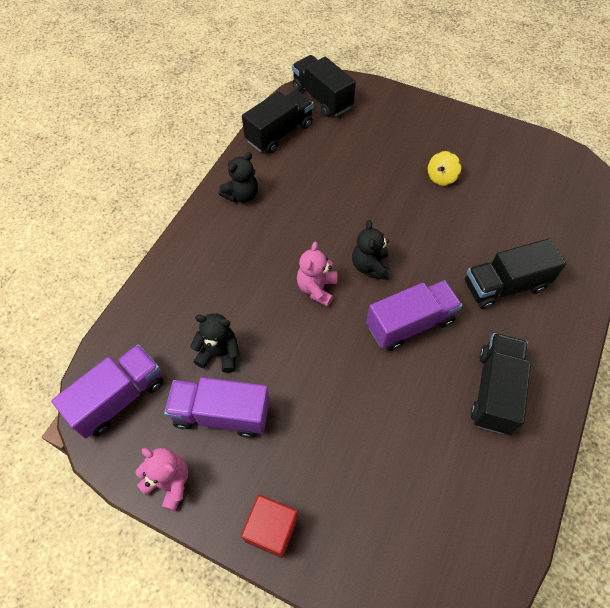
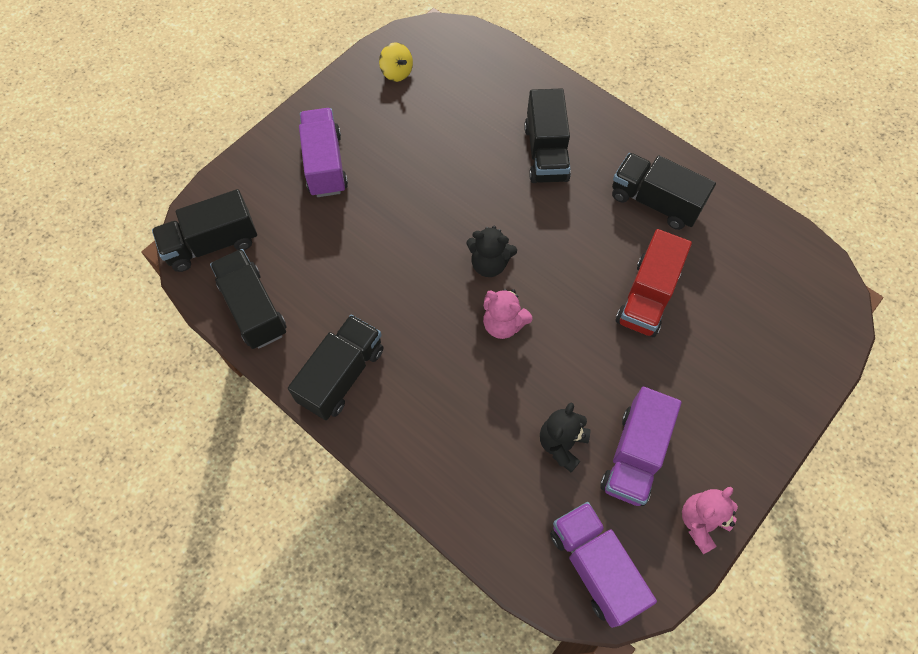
camera: 75 degrees left, 5 degrees up
(242, 195) = (342, 375): black teddy bear -> black truck
(271, 529) = (759, 430): red cube -> none
(384, 400) = (647, 297): none -> red truck
(410, 324) = (568, 248): purple truck -> purple truck (325, 164)
(441, 177) = (391, 159): yellow spinning top -> yellow spinning top (397, 72)

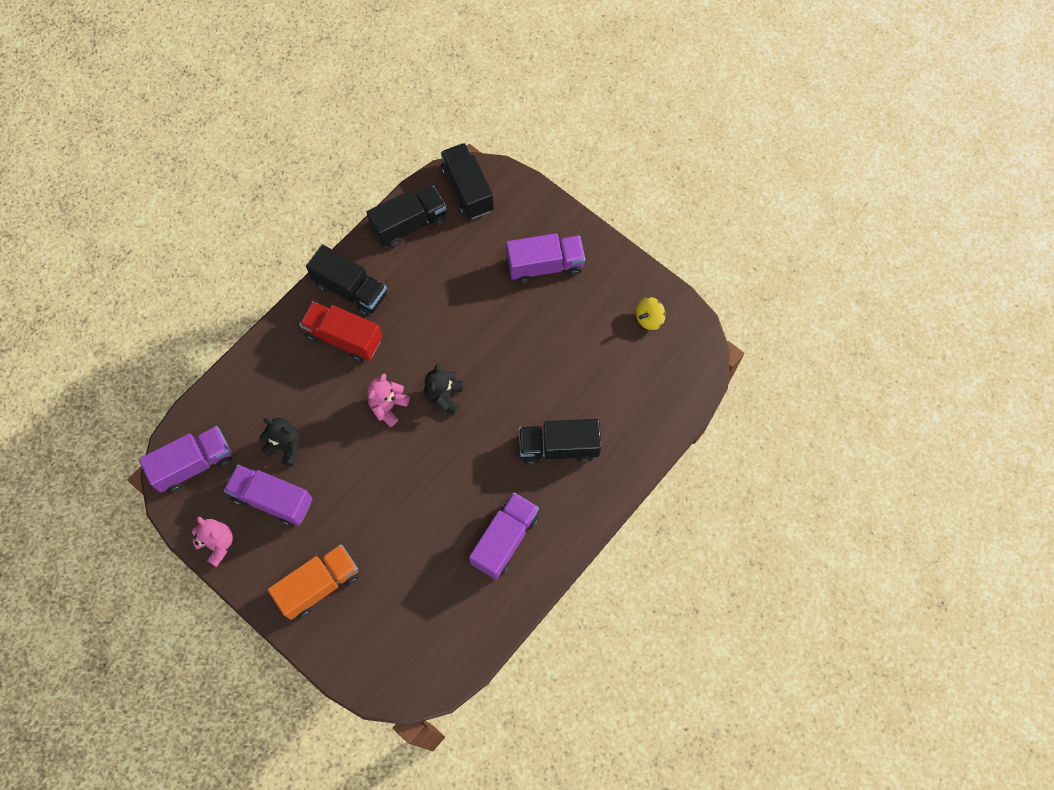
camera: 90 degrees right, 5 degrees up
(647, 297) = (409, 523): red truck -> red truck (344, 338)
(655, 202) = (505, 540): black truck -> purple truck
(735, 392) = (319, 585): none -> orange truck

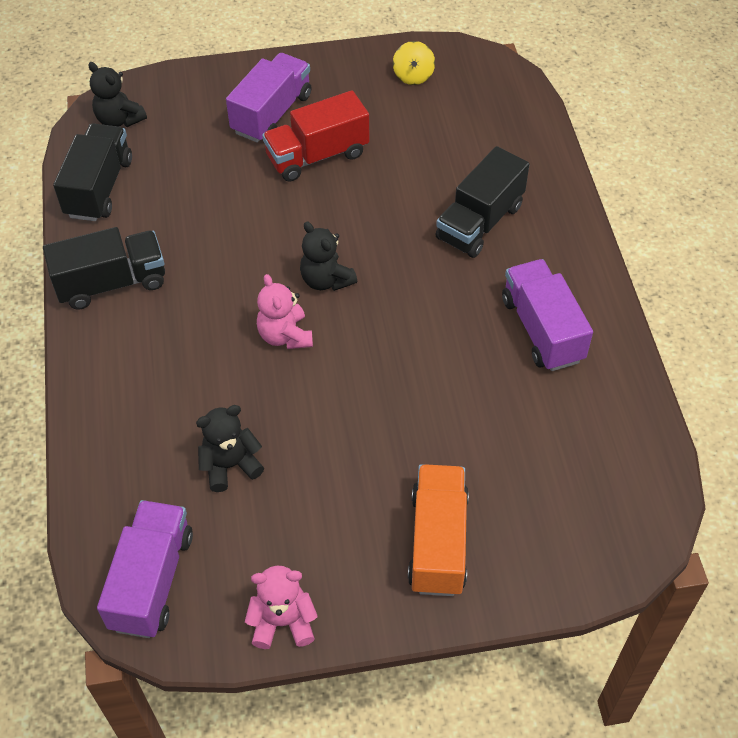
camera: 50 degrees left, 15 degrees down
(272, 499) = (283, 522): purple truck -> none
(344, 338) = (160, 325): red truck -> red truck (317, 155)
(468, 190) = (119, 120): black truck -> black teddy bear

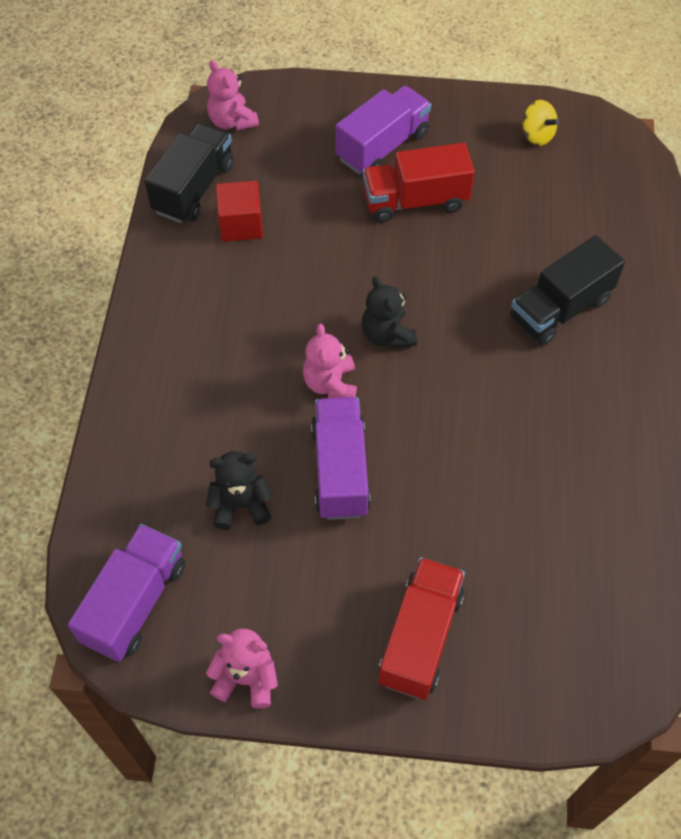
camera: 15 degrees right, 5 degrees up
(112, 283) = (179, 290): black truck -> none
(119, 120) = (232, 121): black teddy bear -> pink teddy bear
(155, 211) = (241, 224): none -> red cube
(413, 76) = (537, 135): yellow spinning top -> yellow spinning top turned 60 degrees counterclockwise
(438, 542) = (420, 637): orange truck -> red truck
(542, 329) = (591, 440): purple truck -> purple truck (340, 470)

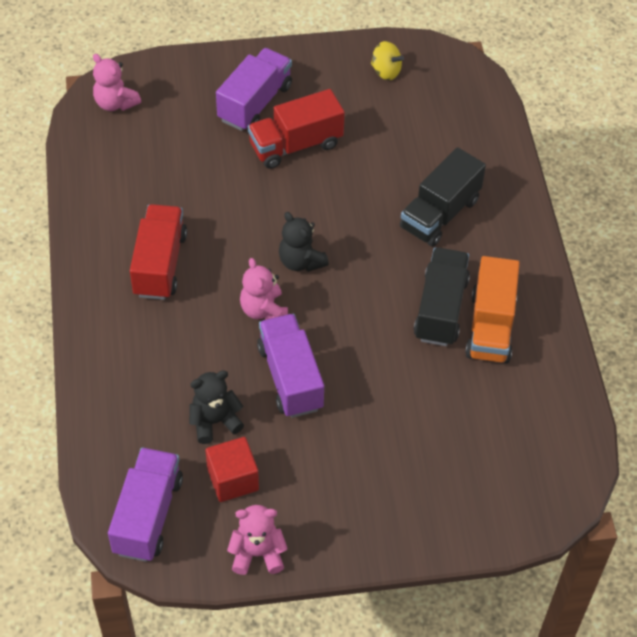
camera: 15 degrees left, 5 degrees down
(194, 188) = (98, 167): black truck -> black truck (441, 309)
(241, 224) = (149, 191): red cube -> red cube (233, 479)
(420, 637) = (390, 493): red truck -> red truck (160, 264)
(588, 455) = (490, 327): none -> orange truck

